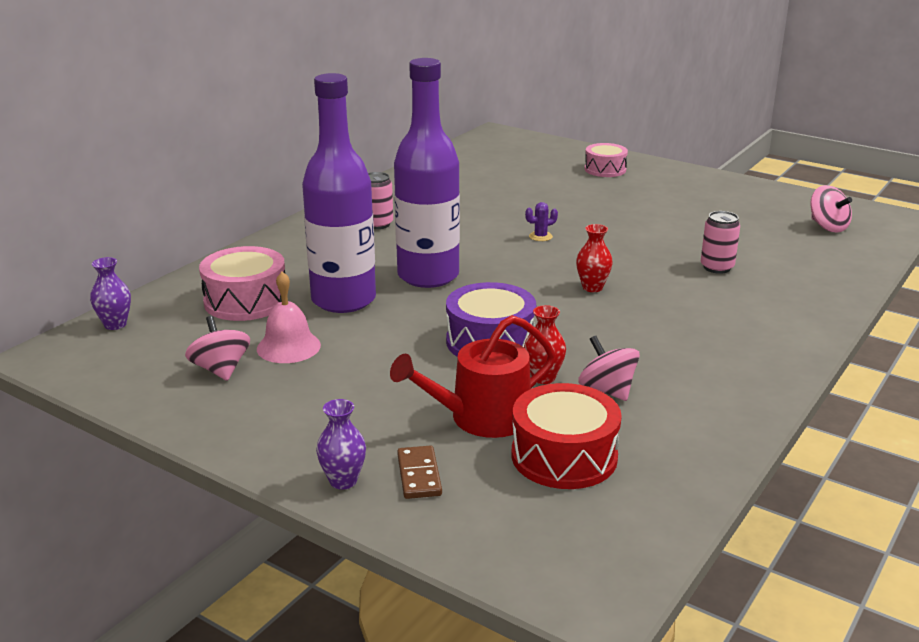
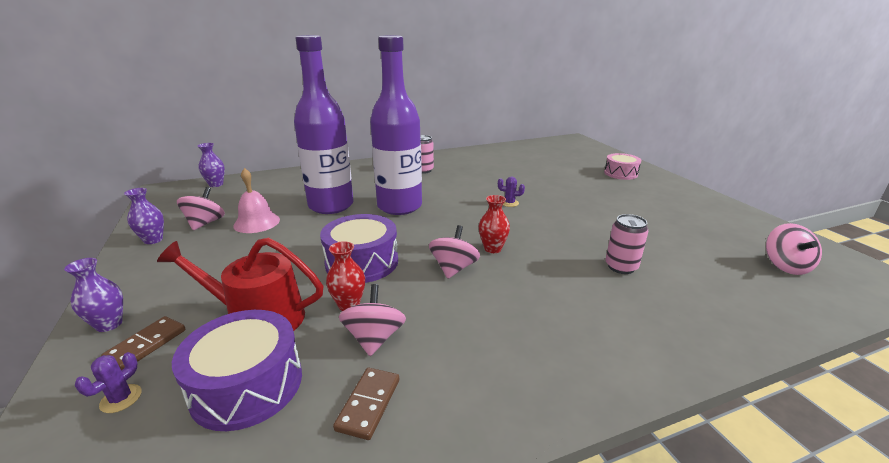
camera: 35 degrees right, 0 degrees up
(195, 408) = (153, 240): none -> purple vase
(246, 301) = (287, 191): pink drum -> none
(480, 507) = (121, 398): none -> purple cactus
(564, 456) = (247, 385): red drum -> purple drum
(584, 316) = (454, 268): none -> pink spinning top
(671, 426) = (369, 404): none -> brown domino

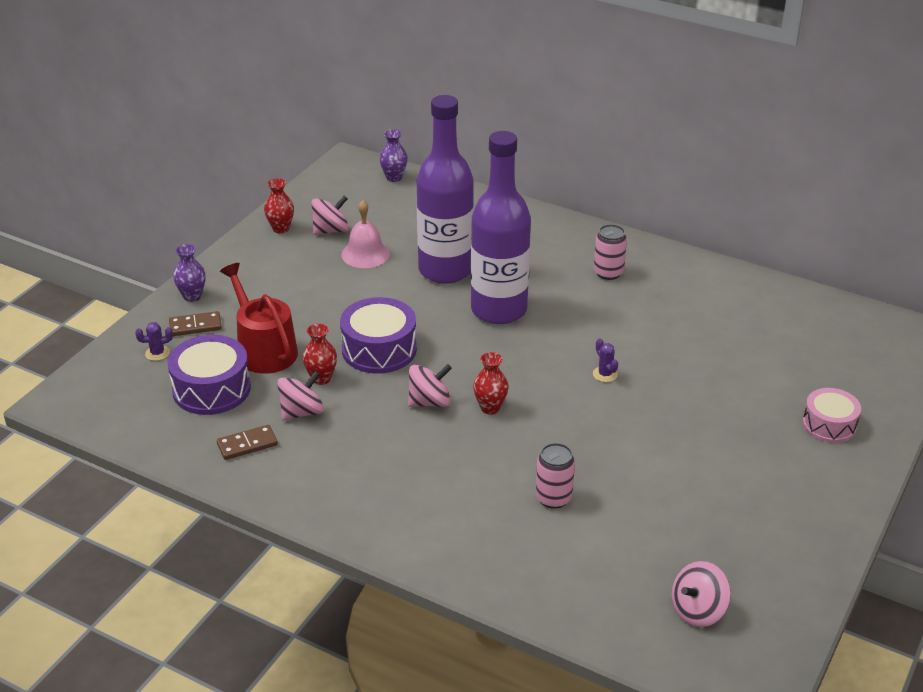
camera: 50 degrees right, 10 degrees up
(153, 240) = (281, 228): purple vase -> red vase

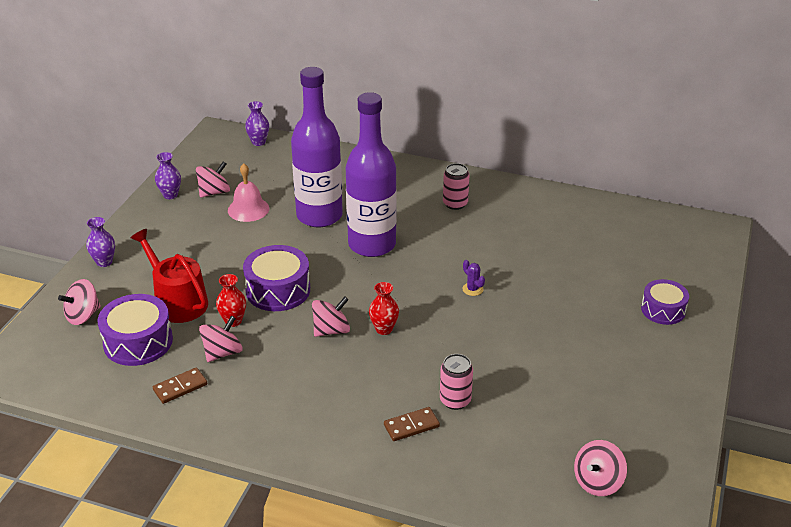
camera: 10 degrees left, 0 degrees up
(157, 353) = (83, 315): purple cactus -> pink spinning top
(195, 326) = (112, 288): brown domino -> brown domino (411, 426)
(281, 228) = (170, 195): red vase -> purple vase
(829, 425) = (663, 310): pink drum -> purple drum

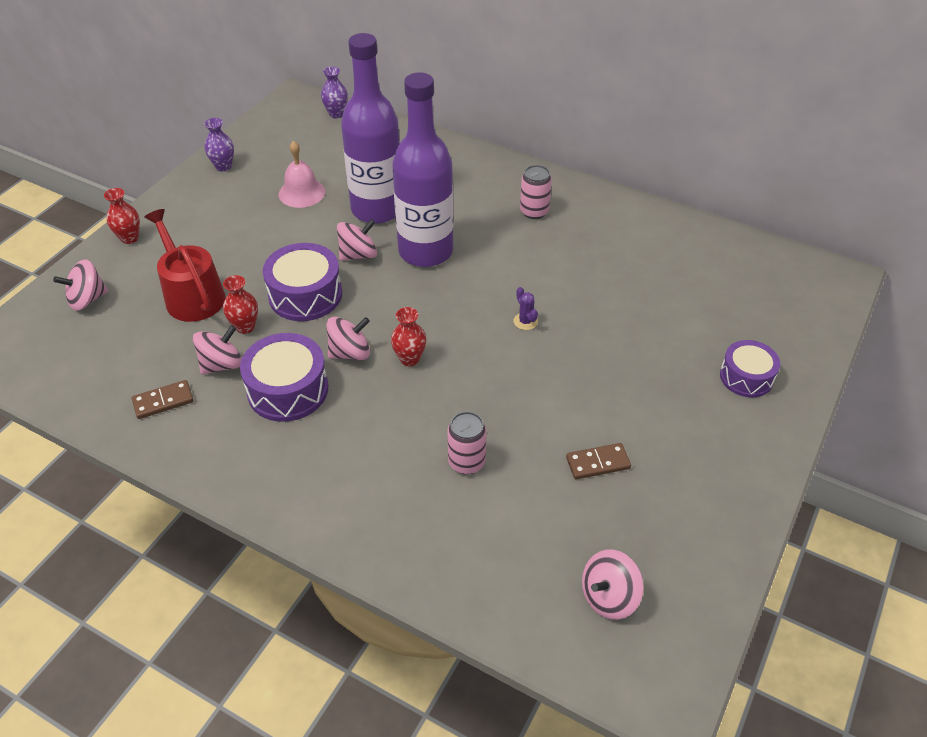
camera: 10 degrees right, 10 degrees up
(104, 262) = (129, 238): purple vase -> red vase
(138, 342) = (135, 339): purple drum -> purple drum (288, 390)
(214, 192) = (271, 168): pink spinning top -> pink spinning top (358, 255)
(411, 426) = (407, 488): brown domino -> brown domino (598, 463)

